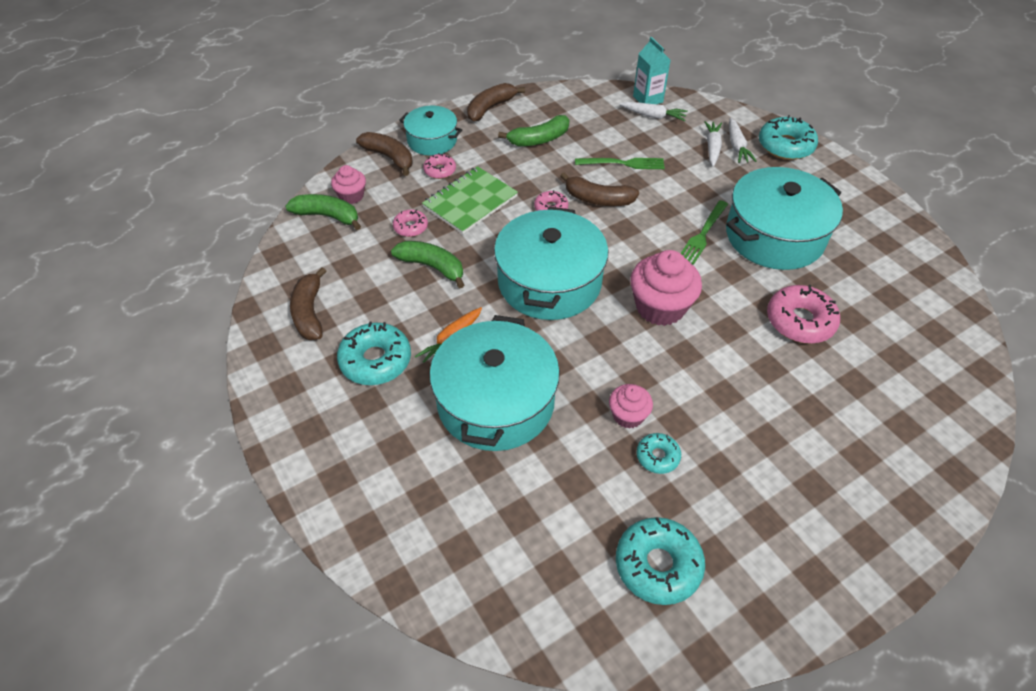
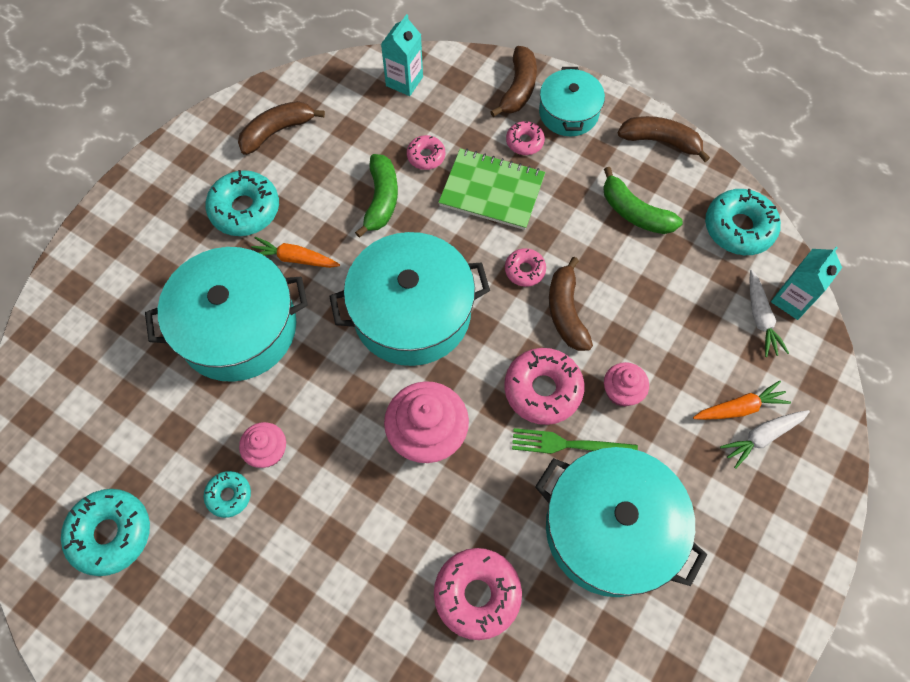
camera: 65 degrees right, 15 degrees up
(327, 216) = (404, 81): green banana -> turquoise carton
(351, 196) = (443, 86): pink cupcake -> pink cupcake (621, 392)
(623, 163) = (646, 316): green fork -> none
(654, 232) = (542, 390): none -> pink donut
(712, 148) = (739, 408): white carrot -> orange carrot
(785, 146) = (802, 499): turquoise donut -> turquoise donut (739, 228)

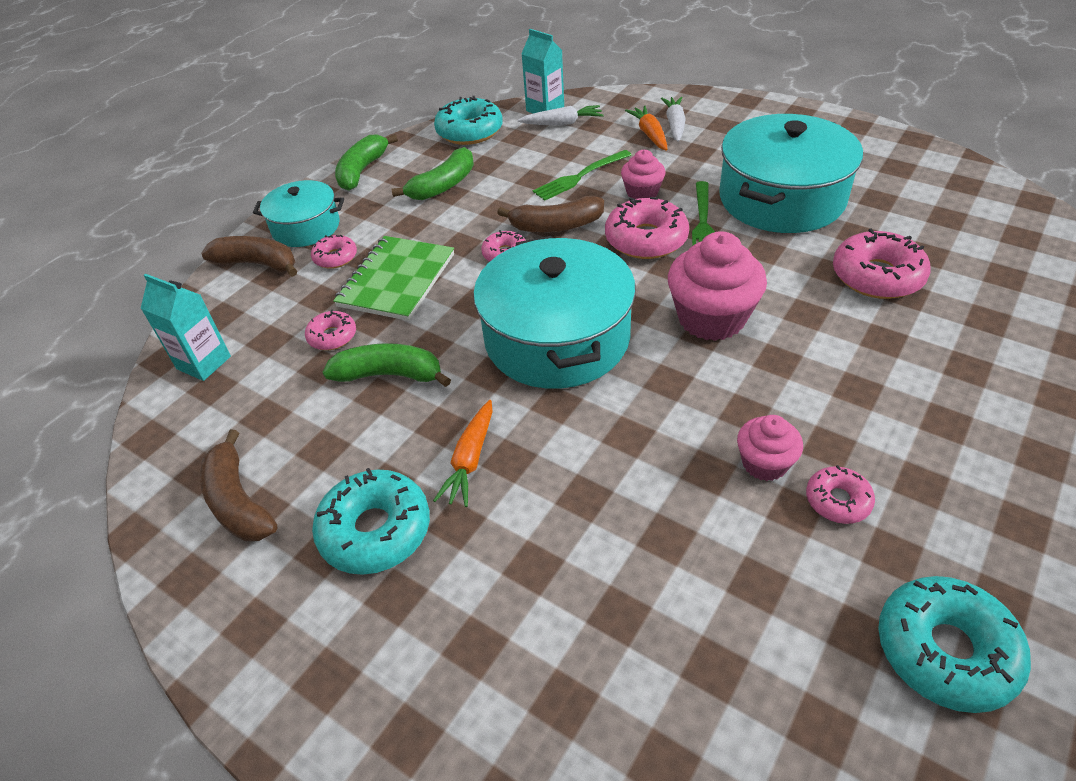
camera: 85 degrees left, 20 degrees down
(229, 495) = (837, 500): turquoise donut -> pink donut
(238, 328) = (581, 518): turquoise pot -> none
(651, 334) = (579, 177): none -> green fork
(660, 141) = (362, 170): brown banana -> green banana
(762, 437) = (675, 125): white carrot -> white carrot turned 150 degrees counterclockwise

